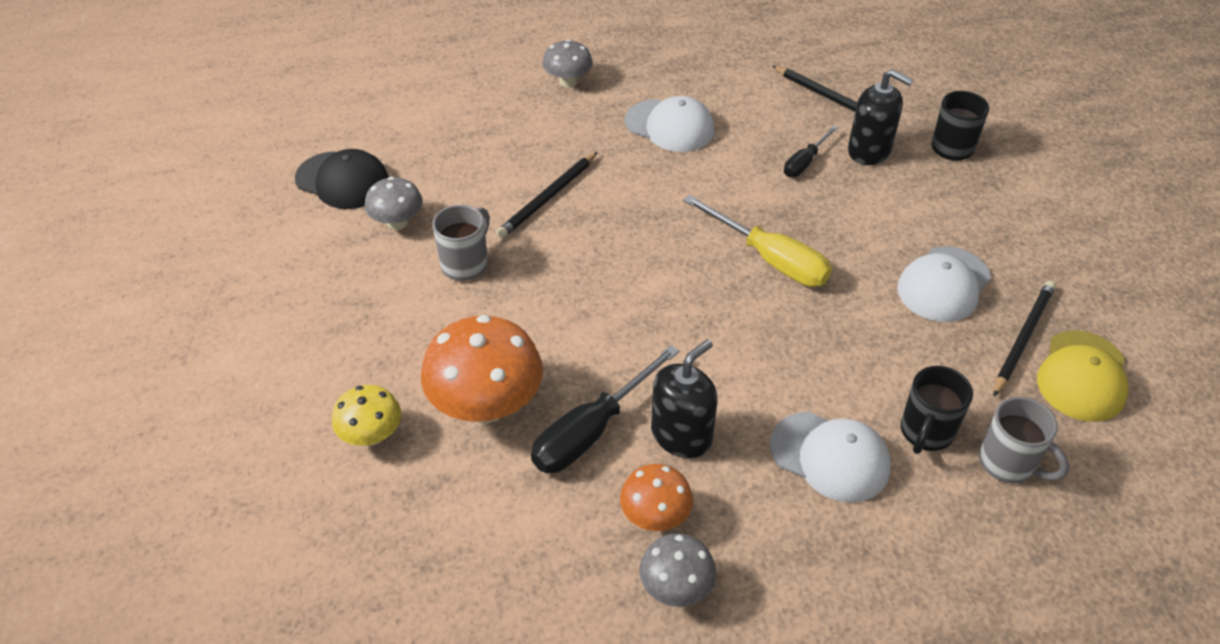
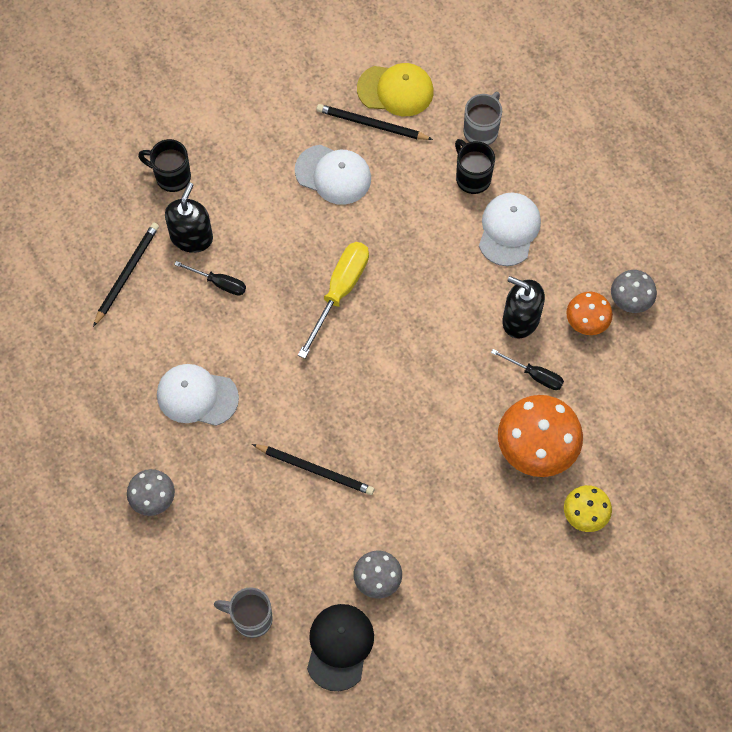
camera: 105 degrees left, 20 degrees up
(466, 264) = (408, 509): grey mug -> grey mug (250, 618)
(591, 431) = (535, 375): black screwdriver -> black screwdriver, size x0.57
(670, 126) = (197, 396): white cap -> white cap turned 90 degrees counterclockwise
(925, 433) = (472, 177): black mug -> black mug turned 135 degrees counterclockwise

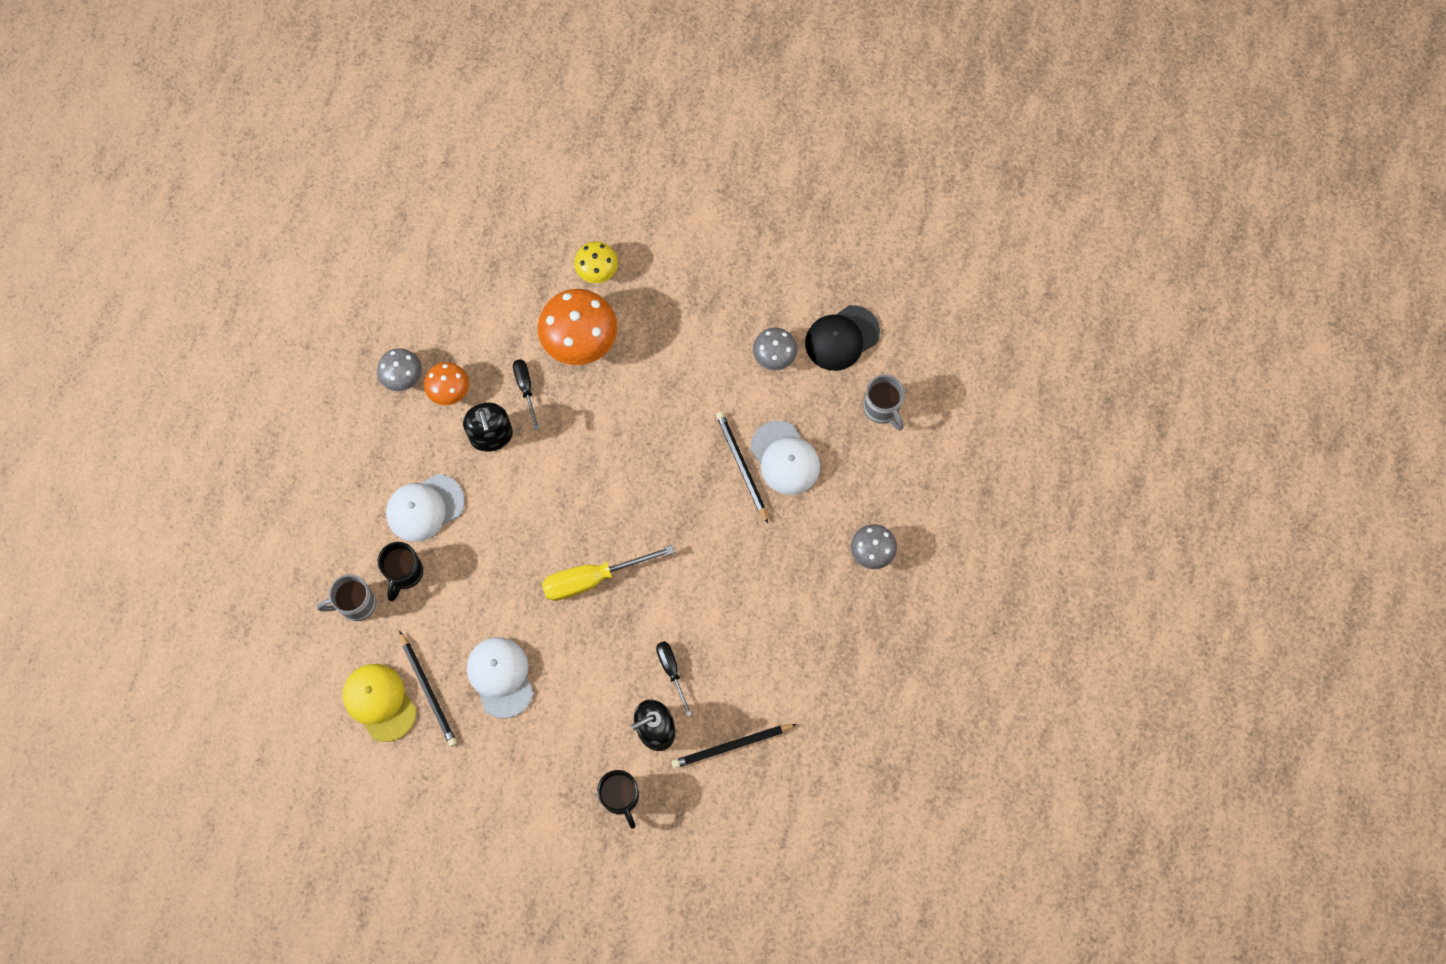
camera: 135 degrees left, 5 degrees up
(197, 396) = (771, 597): white cap -> white cap (785, 458)

